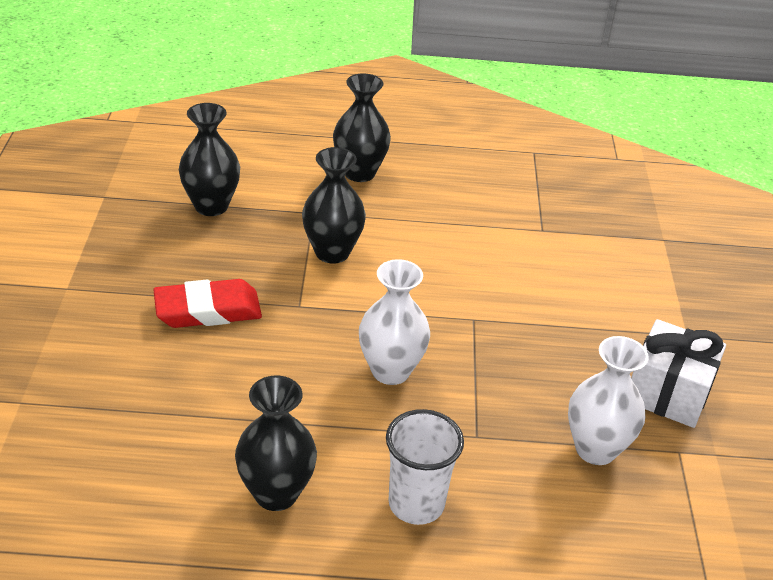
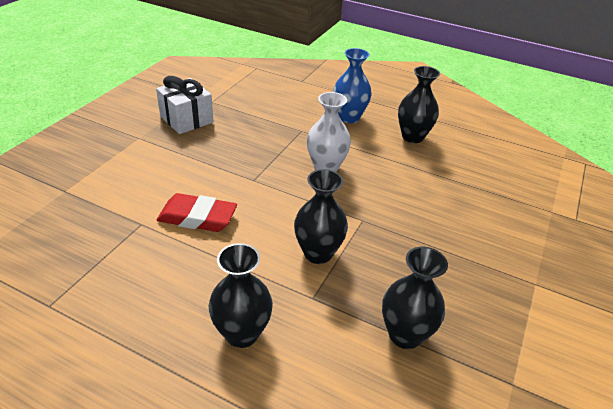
camera: 155 degrees left, 0 degrees up
(208, 310) = (428, 235): red eraser -> red eraser (197, 217)
(416, 504) = (349, 117): white cup -> blue vase
(595, 449) = (249, 111): white vase -> none

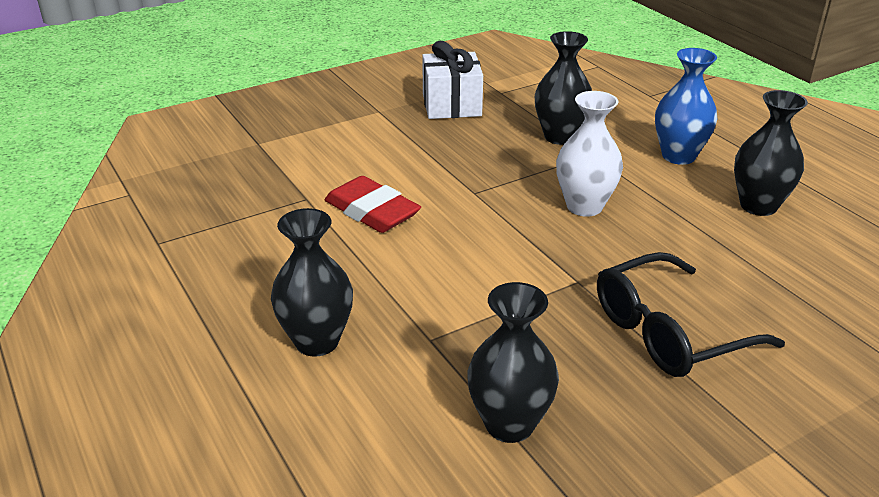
camera: 35 degrees right, 5 degrees down
(318, 253) = (481, 296): black vase -> black vase (560, 137)
(434, 234) = (669, 332): none -> black glasses

